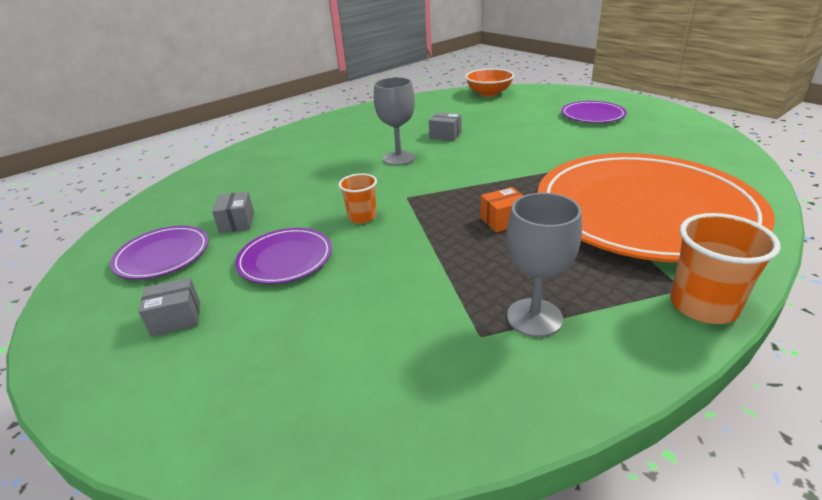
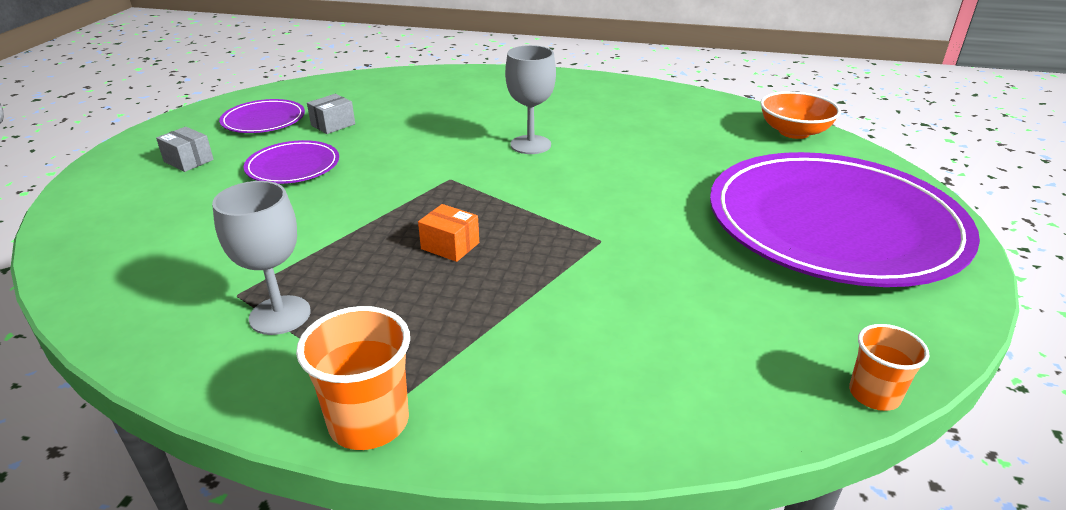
camera: 50 degrees right, 0 degrees up
(362, 217) = (390, 171): orange cup -> orange cup (874, 394)
(445, 135) = (621, 149): grey box -> none
(592, 115) = (833, 224): purple plate -> purple plate, size x2.36
(644, 211) = (564, 334): orange plate -> none

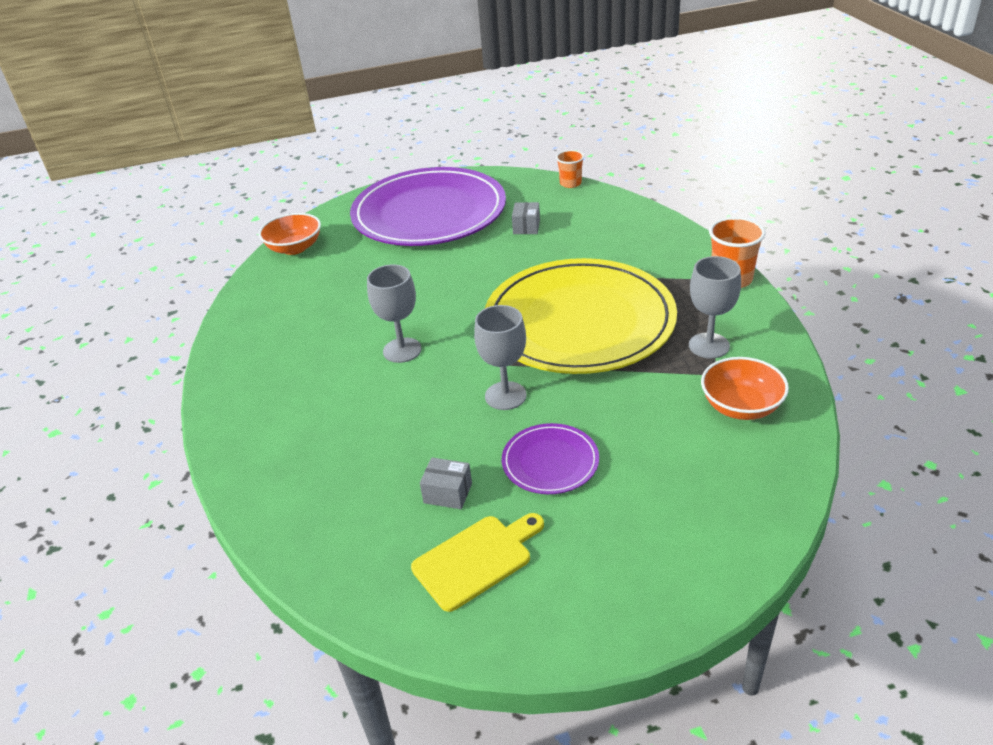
camera: 115 degrees left, 5 degrees up
(173, 285) = (741, 406): none -> orange bowl
(188, 161) = (605, 545): grey box -> grey box (526, 227)
(263, 120) = (477, 559): purple plate -> yellow cutting board
(397, 171) = (505, 396): none -> grey goblet
(450, 246) = (579, 321): orange box -> yellow plate

